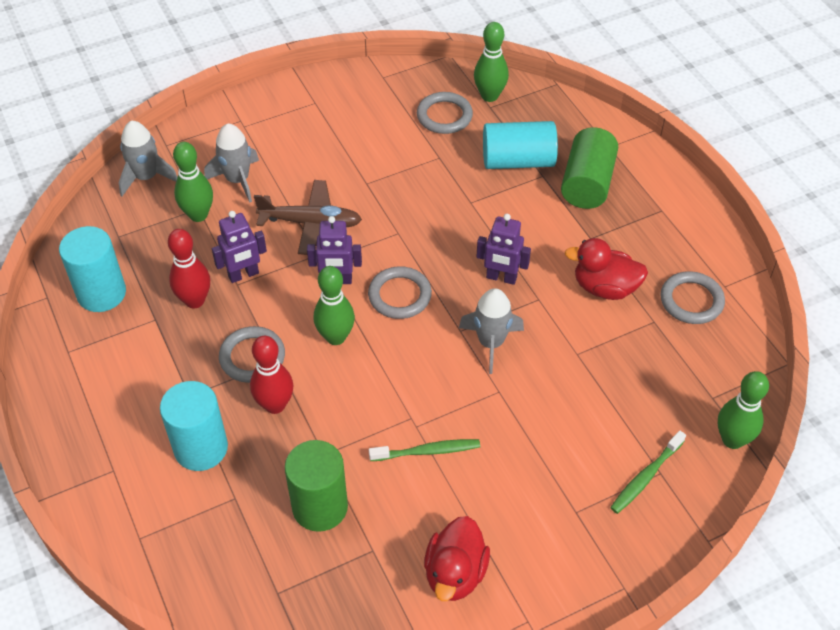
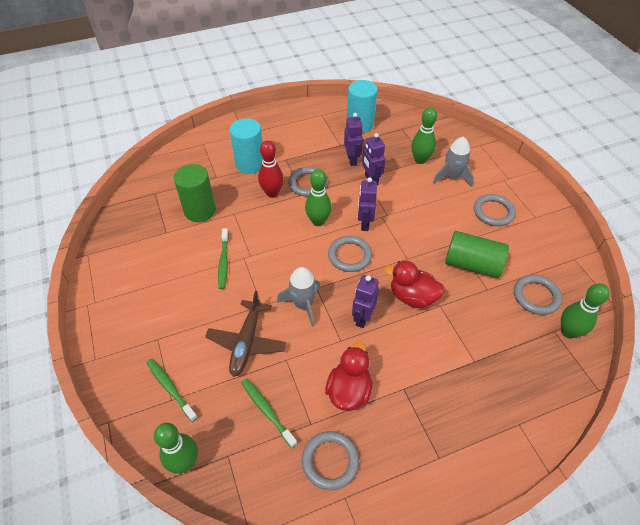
camera: 95 degrees right, 0 degrees up
(146, 177) = (451, 137): grey rocket -> none
(195, 300) = (352, 160): red bowling pin -> purple robot
(308, 141) = (493, 212): none -> grey ring
(311, 223) = (415, 212): brown plane -> brown plane (247, 342)
(455, 573) = (138, 269): red duck -> red duck (412, 297)
(518, 161) = (490, 344): turquoise cylinder -> none
(587, 183) = (468, 396): green cylinder -> green cylinder (472, 264)
(649, 365) = (267, 411): none -> green toothbrush

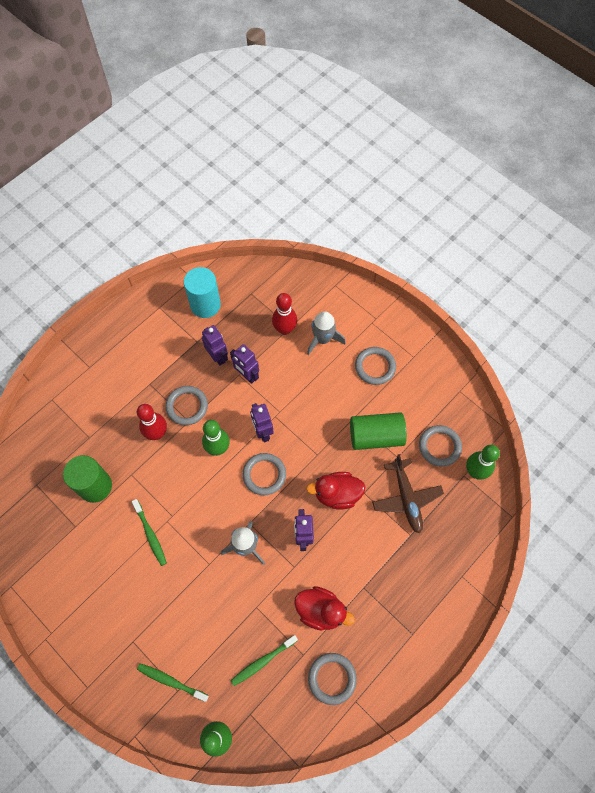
camera: 25 degrees left, 15 degrees up
(247, 342) = (214, 607): brown plane -> brown plane (406, 498)
(250, 164) = (116, 405): turquoise cylinder -> none
(267, 411) = (263, 661): green toothbrush -> green toothbrush turned 60 degrees counterclockwise
(349, 390) = (321, 610): red duck -> red duck turned 120 degrees clockwise
(420, 160) = (284, 329): green bowling pin -> red bowling pin

